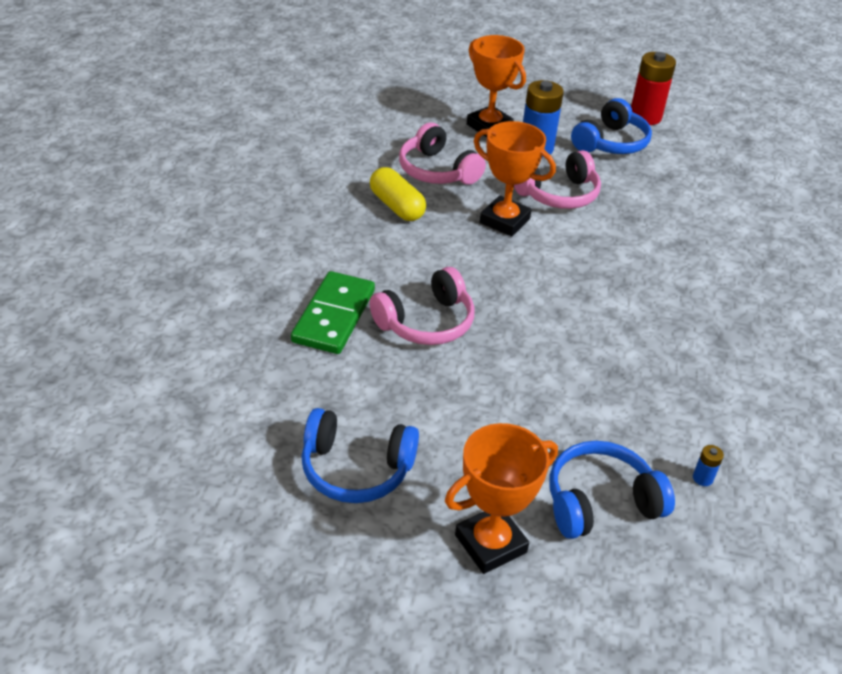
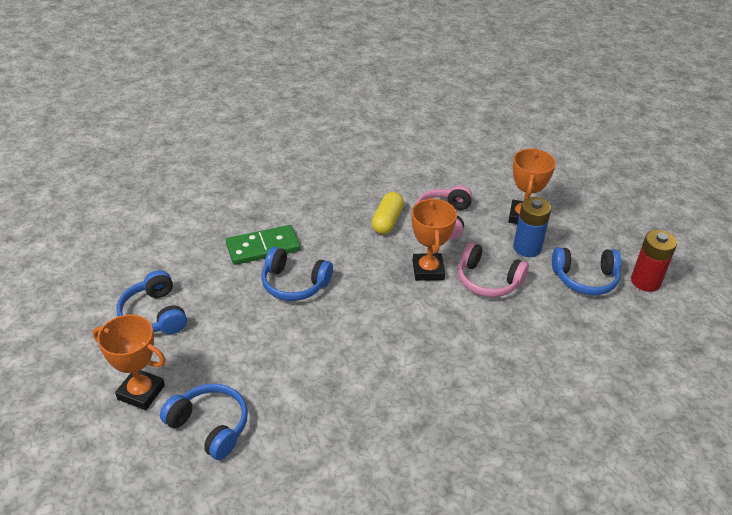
camera: 55 degrees right, 0 degrees up
(426, 322) = (294, 284): pink headphones -> blue headphones
(702, 478) = (271, 468): blue battery -> none

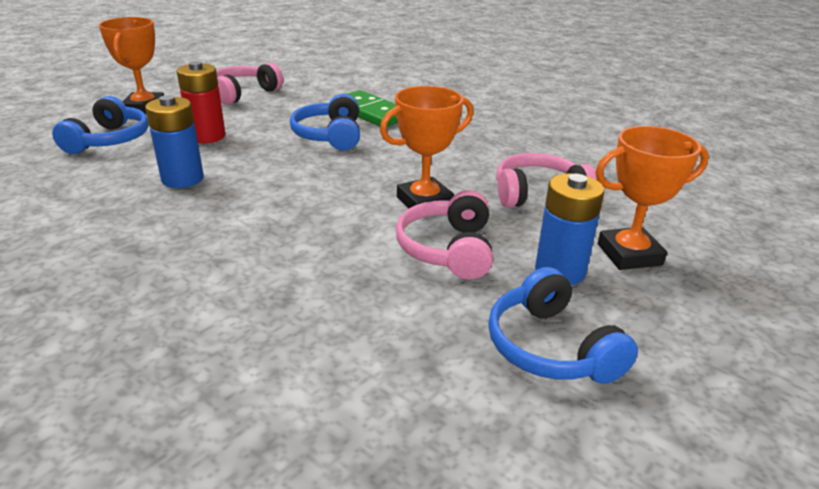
camera: 65 degrees right, 10 degrees down
(154, 314) = (243, 93): blue headphones -> pink headphones
(324, 385) = (182, 179): none -> blue battery
(387, 221) = (487, 161): yellow capsule -> none
(645, 281) = (630, 438): red battery -> red battery (207, 136)

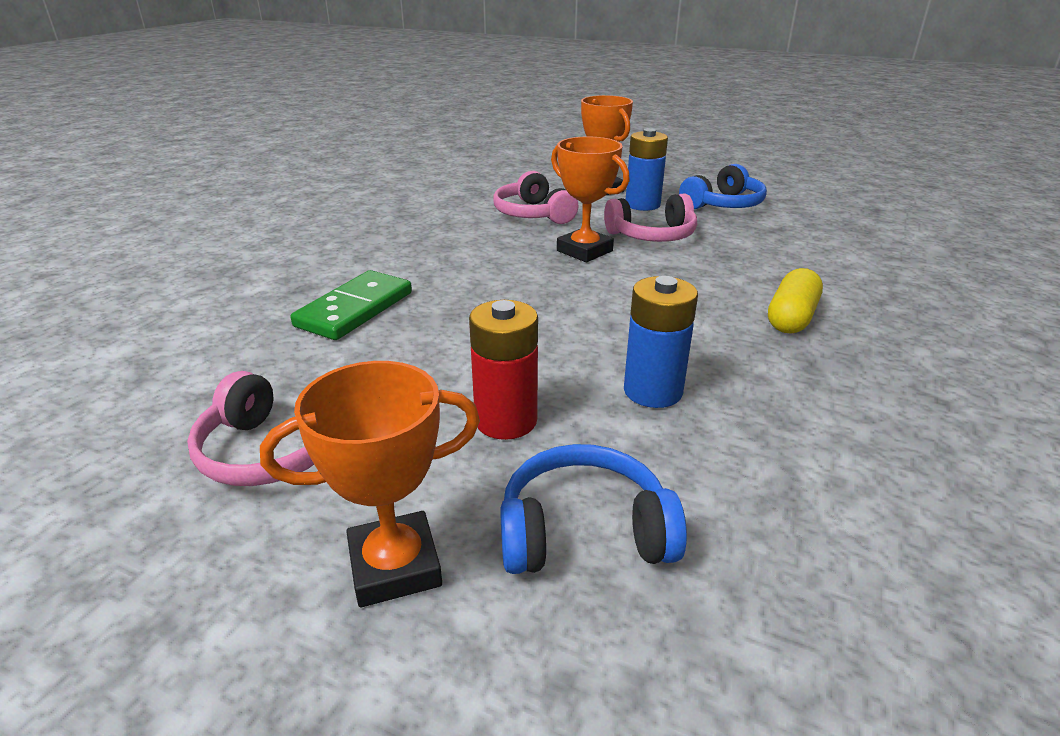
camera: 105 degrees left, 0 degrees up
(206, 269) = (791, 318): none -> yellow capsule
(330, 136) = (452, 322): blue headphones -> none

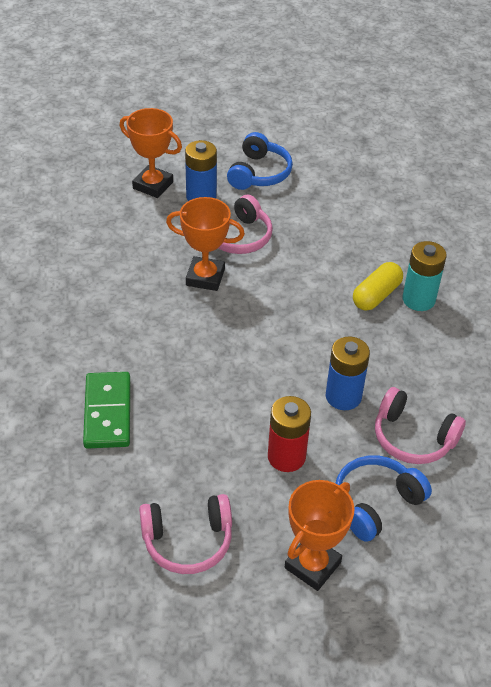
camera: 35 degrees left, 15 degrees up
(533, 214) = (129, 244): pink headphones -> pink headphones (413, 437)
(791, 318) = (376, 295): yellow capsule -> yellow capsule turned 45 degrees clockwise
(855, 338) = (418, 299): none -> turquoise battery

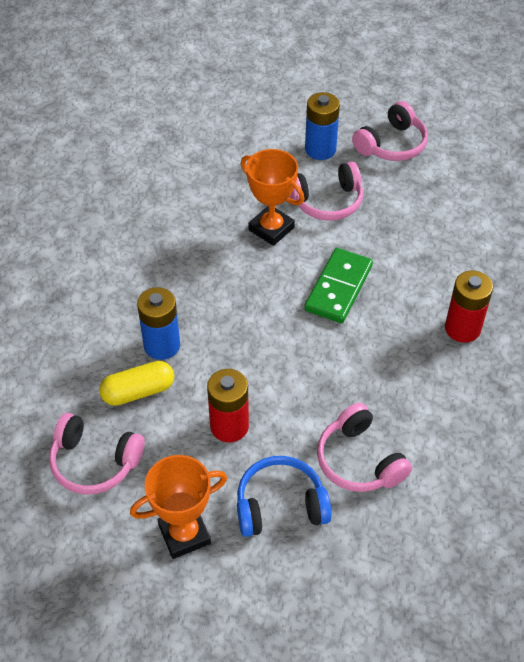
camera: 30 degrees right, 5 degrees up
(108, 412) = (104, 320): green domino -> green domino (339, 288)
(153, 185) = (283, 123): orange trophy -> none
(259, 173) = (392, 144): blue headphones -> pink headphones
(343, 396) = (320, 393): blue battery -> blue battery (162, 345)
(376, 295) = (422, 308): yellow capsule -> yellow capsule (138, 391)
(418, 299) = (462, 328): turquoise battery -> red battery

